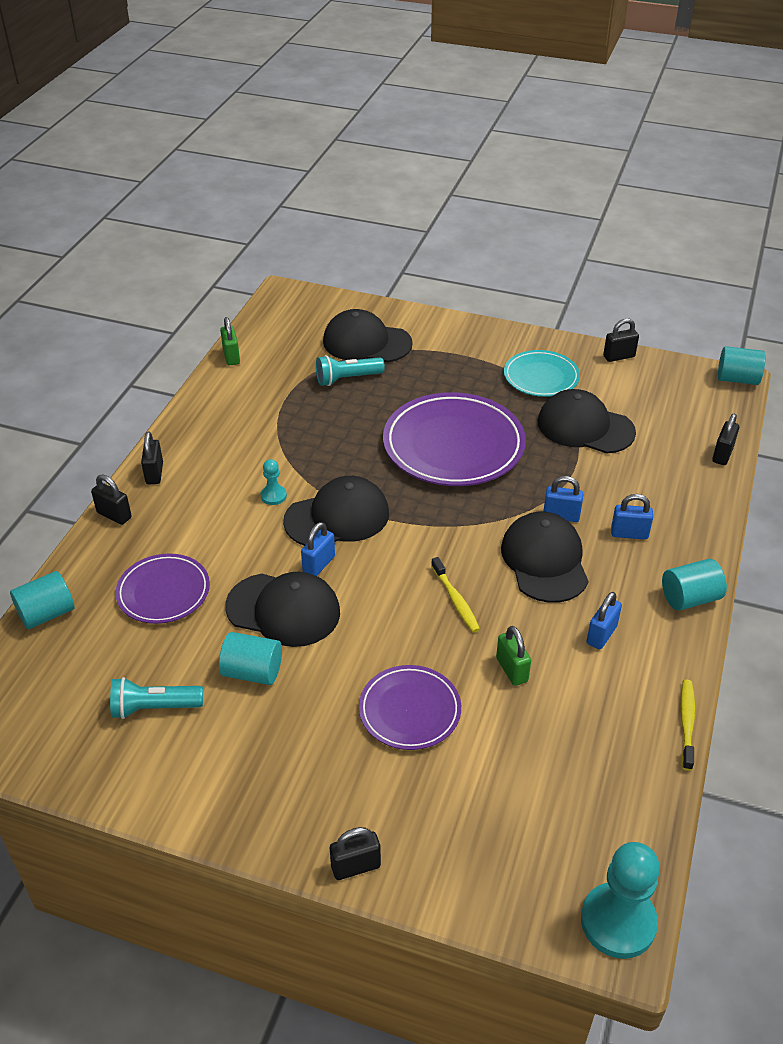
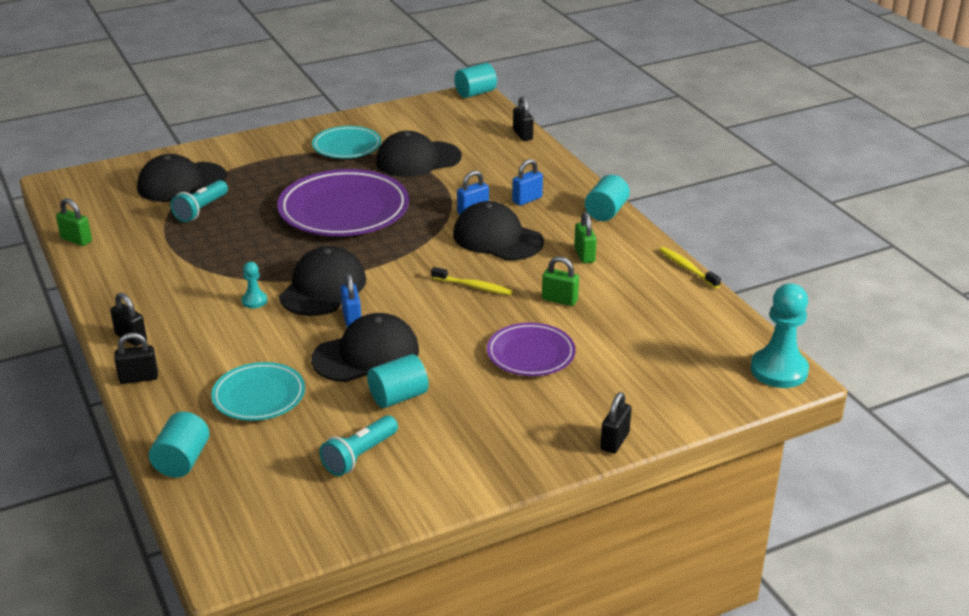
camera: 45 degrees left, 10 degrees down
(163, 592) = (259, 396): purple plate -> turquoise plate
(601, 635) = (584, 255): blue padlock -> green padlock
(619, 356) = (383, 113): black padlock -> none

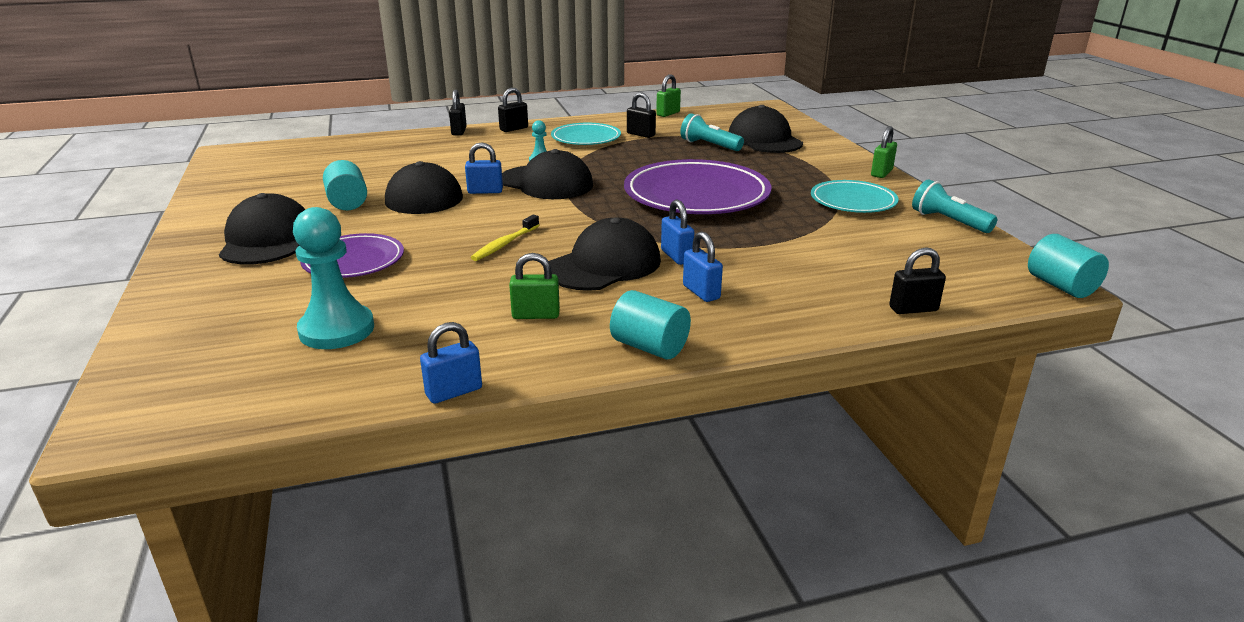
camera: 100 degrees right, 5 degrees down
(182, 461) = (348, 142): turquoise cylinder -> none
(259, 396) = (401, 160): turquoise plate -> turquoise plate (586, 138)
(359, 456) = (287, 187): turquoise flashlight -> turquoise flashlight (948, 221)
(418, 159) = (821, 235): black cap -> black cap (267, 239)
(559, 300) = (443, 287): green padlock -> green padlock (881, 173)
(614, 441) = (165, 286): black padlock -> black padlock (641, 134)
(687, 268) = (454, 392): yellow toothbrush -> blue padlock
(779, 370) = (143, 421): turquoise pawn -> turquoise pawn (337, 330)

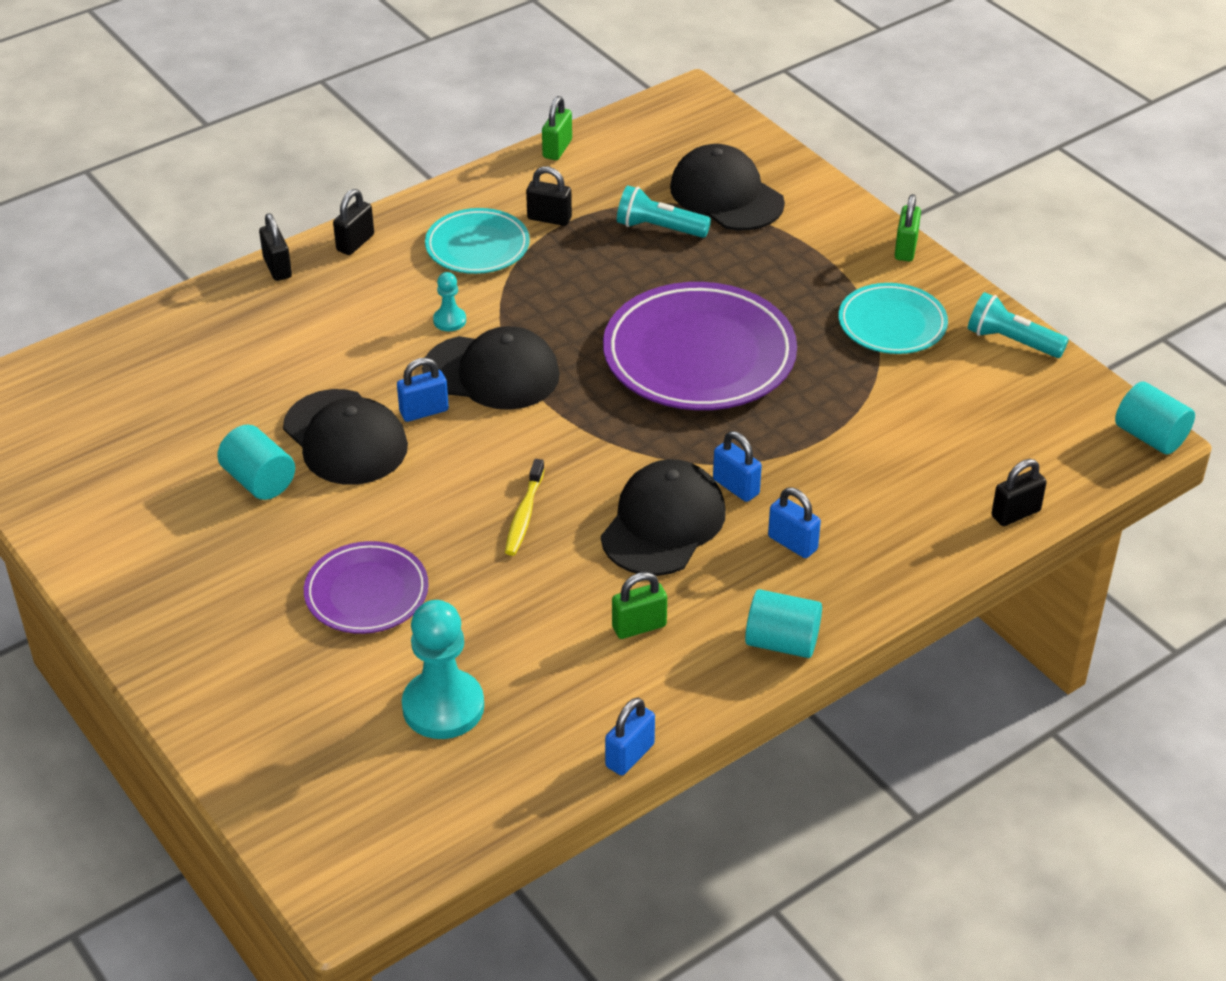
camera: 20 degrees left, 15 degrees up
(267, 239) = (222, 581): black cap -> none

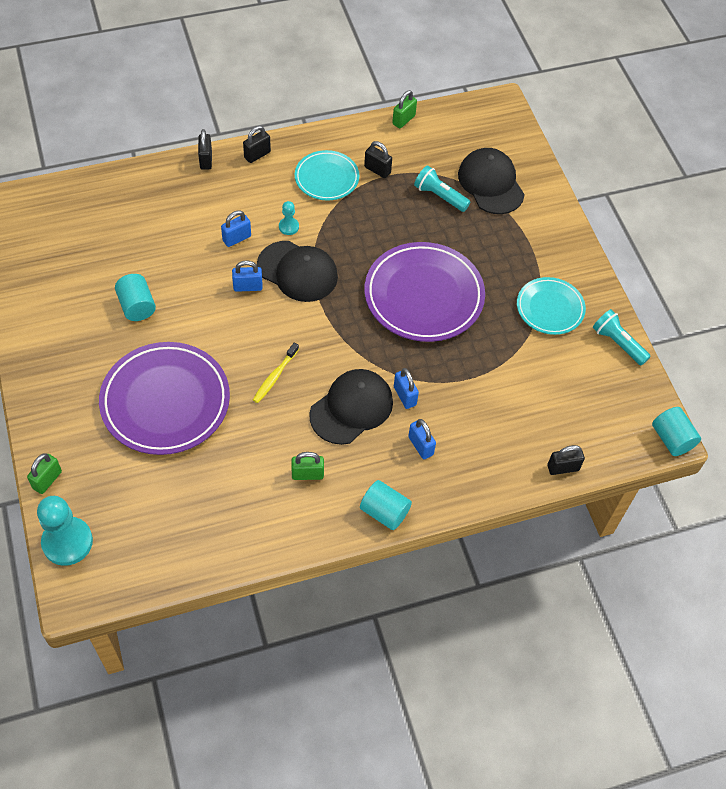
camera: 15 degrees right, 15 degrees up
(345, 438) = (196, 291): black cap -> none
(366, 593) = (165, 401): purple plate -> purple plate, size x1.75
(443, 707) = (176, 491): turquoise pawn -> turquoise pawn (67, 542)
(630, 755) = (265, 559): blue padlock -> blue padlock (237, 238)
(905, 249) = (583, 255): green padlock -> green padlock (47, 480)

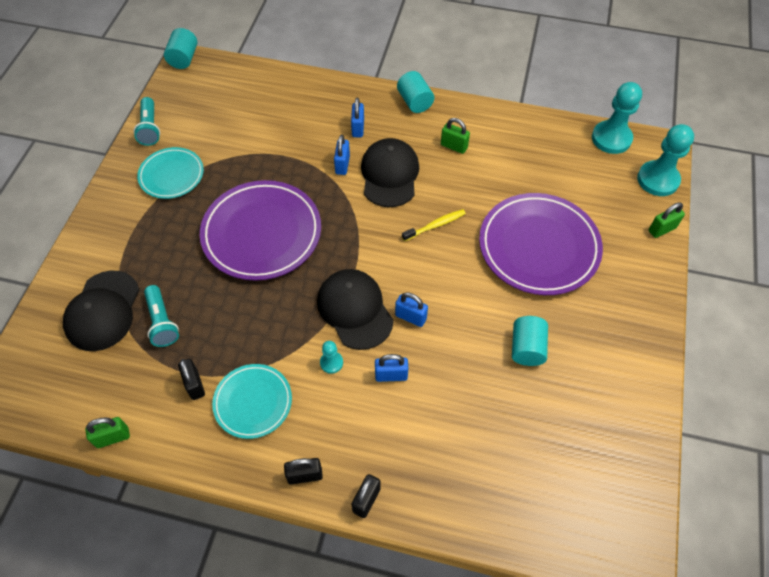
camera: 145 degrees left, 0 degrees up
(138, 575) = (611, 138): none -> turquoise pawn
(351, 408) = (389, 175): black cap -> black cap turned 105 degrees clockwise
(563, 468) = (272, 74): black padlock -> none

